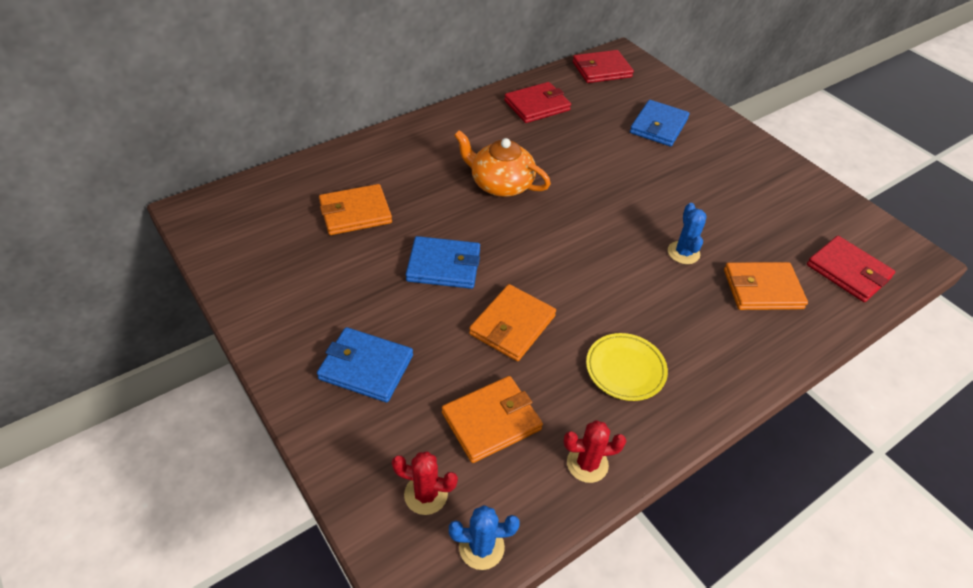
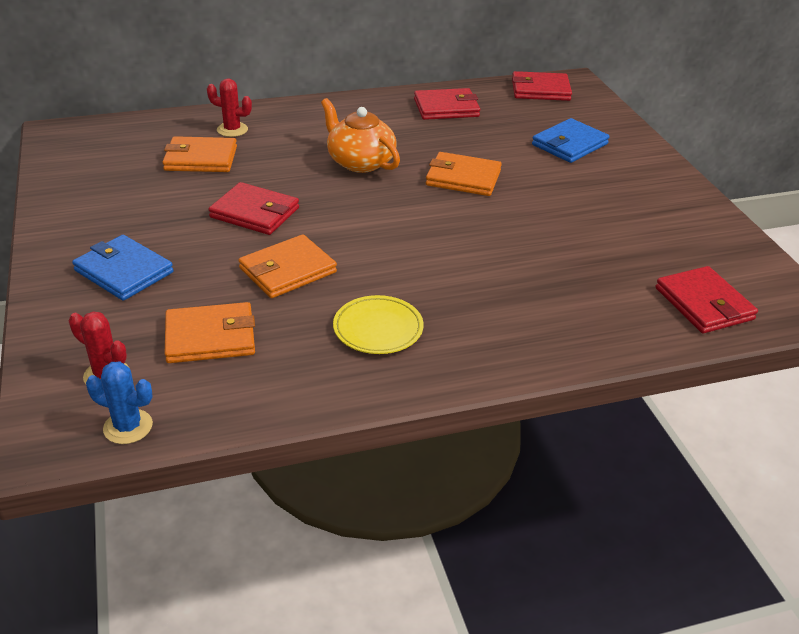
camera: 20 degrees right, 10 degrees down
(443, 266) = (254, 213): blue wallet -> red wallet
(587, 464) = (280, 392): red cactus -> red cactus (232, 130)
(683, 253) = (516, 250): blue cactus -> none
(762, 289) = (585, 297): orange wallet -> orange wallet (463, 178)

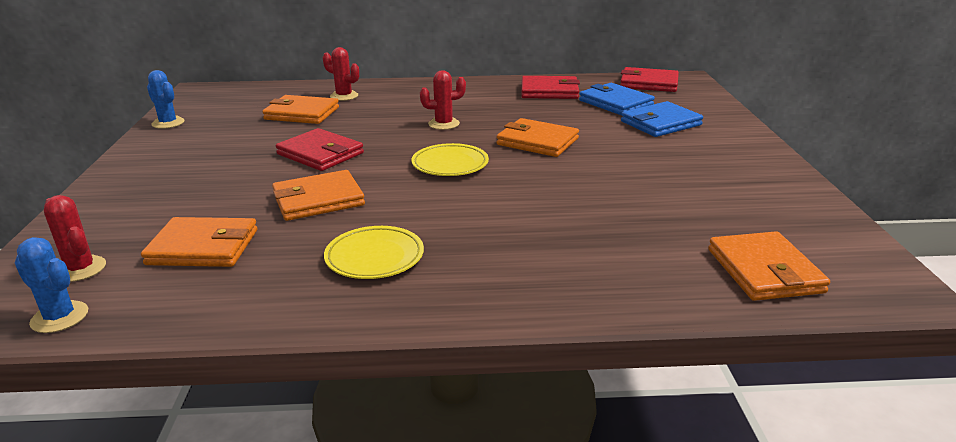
camera: 15 degrees right, 10 degrees down
(57, 184) = (168, 123): none -> blue cactus
(124, 271) = (169, 188): blue wallet -> blue wallet (615, 103)
(360, 162) = (444, 124): orange teapot -> red cactus
(392, 214) = (450, 164): none -> yellow plate
(703, 304) = (764, 271): red wallet -> orange wallet

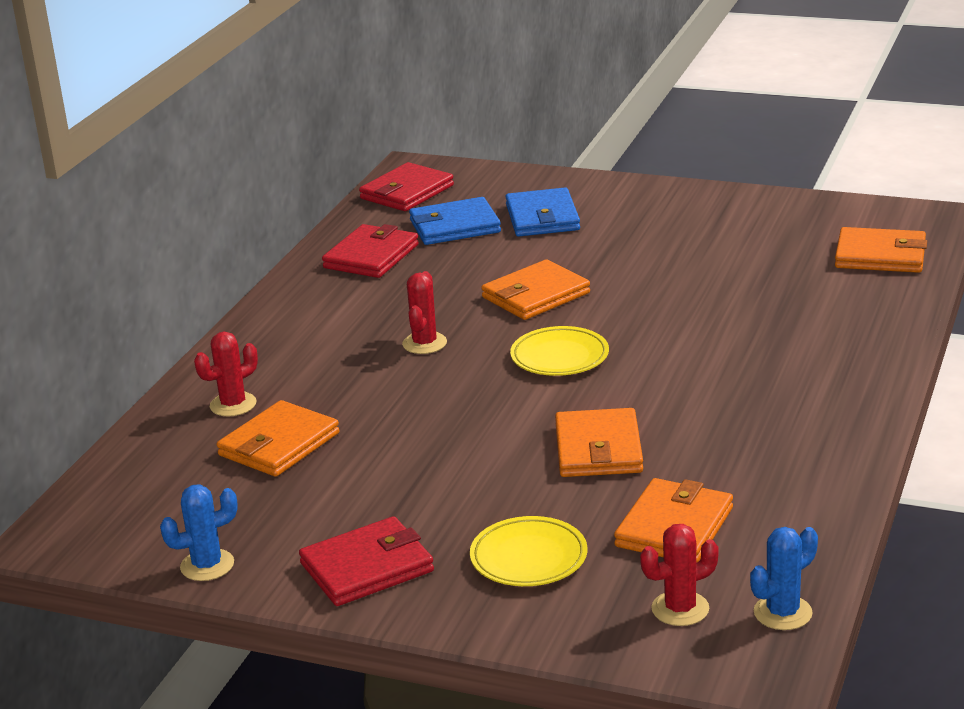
camera: 65 degrees left, 0 degrees up
(320, 154) = (455, 439): red wallet -> red wallet (367, 567)
(374, 257) = (757, 426): yellow plate -> yellow plate (529, 558)

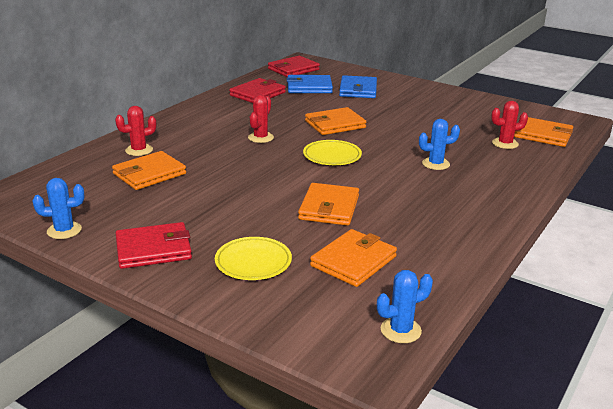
camera: 10 degrees right, 0 degrees up
(680, 609) = (333, 313): red cactus -> red cactus (505, 143)
(730, 341) = (435, 164): none -> blue cactus

